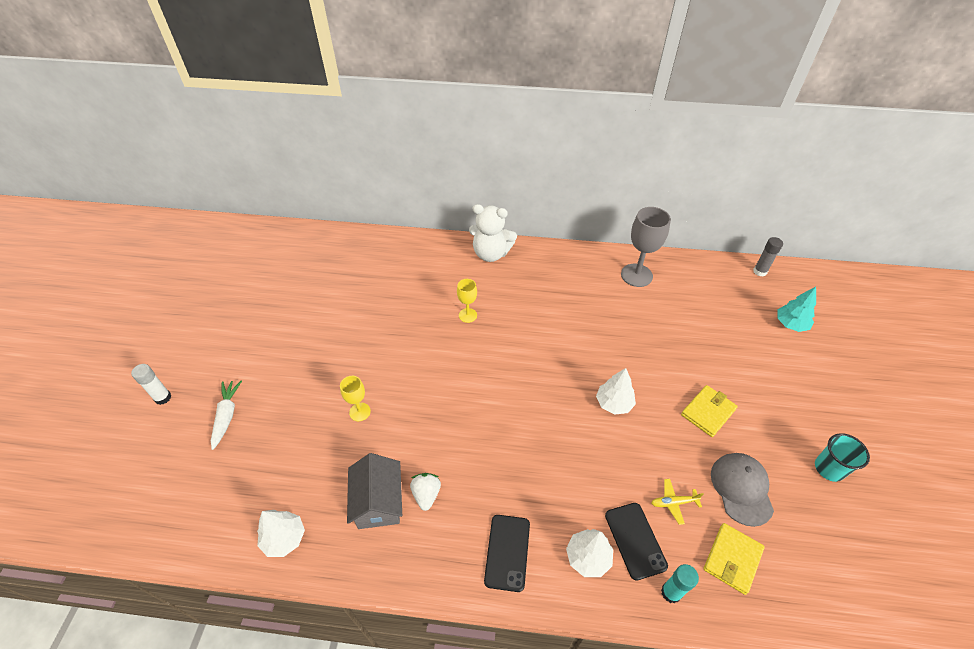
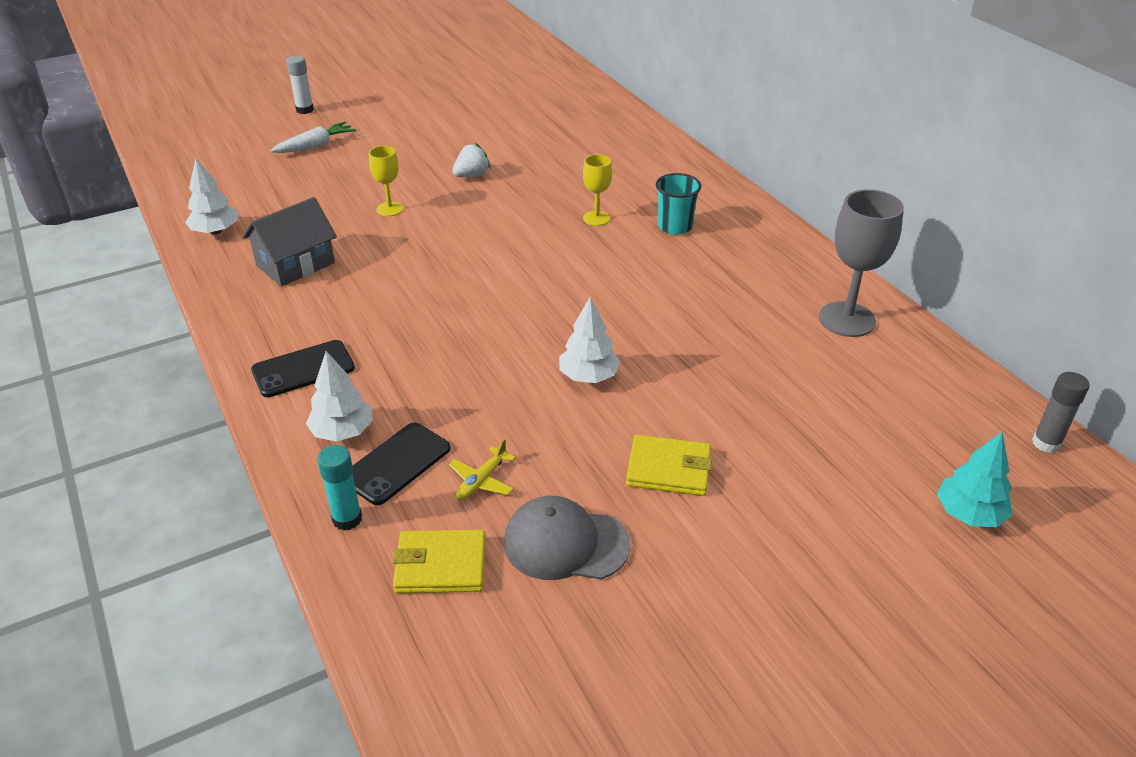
camera: 55 degrees right, 10 degrees down
(426, 494) = (328, 289): white strawberry -> white strawberry (472, 175)
(491, 254) = (716, 195): white teddy bear -> none
(673, 502) = (481, 481): yellow plane -> yellow plane turned 105 degrees counterclockwise
(741, 489) = (565, 543): grey cap -> grey cap turned 135 degrees counterclockwise
(829, 468) = (701, 640): turquoise cup -> turquoise cup (675, 226)

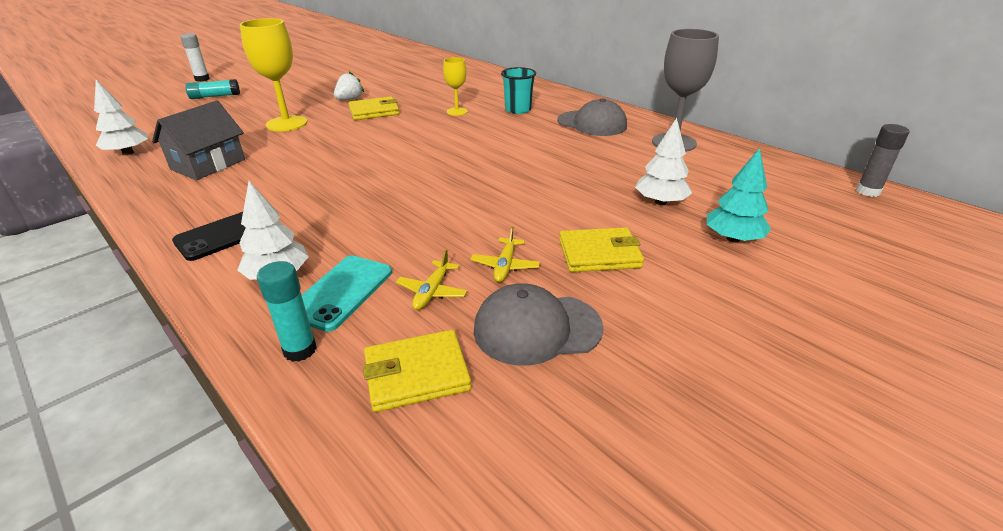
camera: 15 degrees left, 5 degrees down
(315, 146) = (215, 96): white carrot -> turquoise glue stick
(389, 209) = (287, 123): yellow goblet -> yellow goblet, size x1.80
(396, 463) = (341, 292): black phone -> turquoise phone
(495, 203) = (374, 111): none -> yellow wallet
(564, 464) = (505, 266): none -> yellow plane
(588, 376) = (496, 202): white tree -> white tree (660, 202)
(759, 267) = (592, 123): none -> grey cap
(969, 514) = (856, 244): turquoise tree -> turquoise tree (733, 239)

